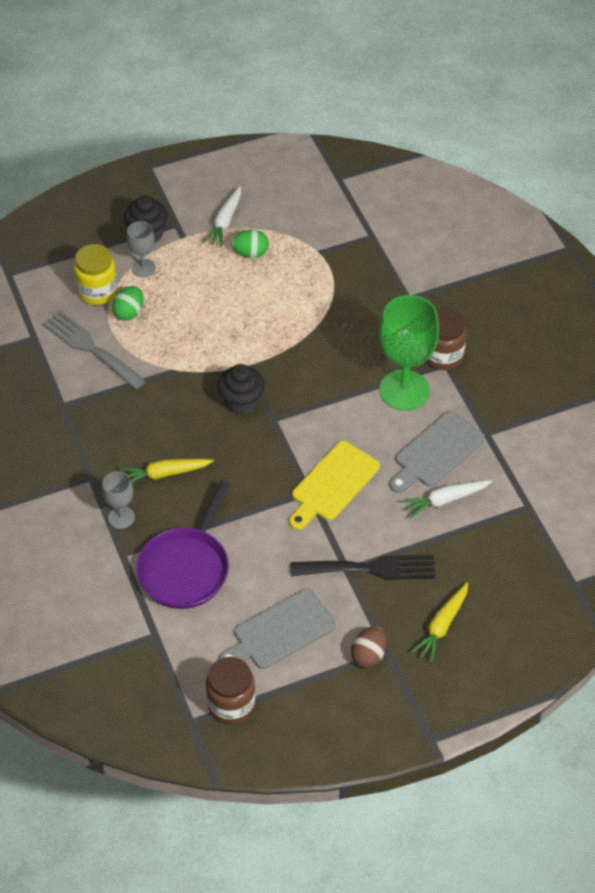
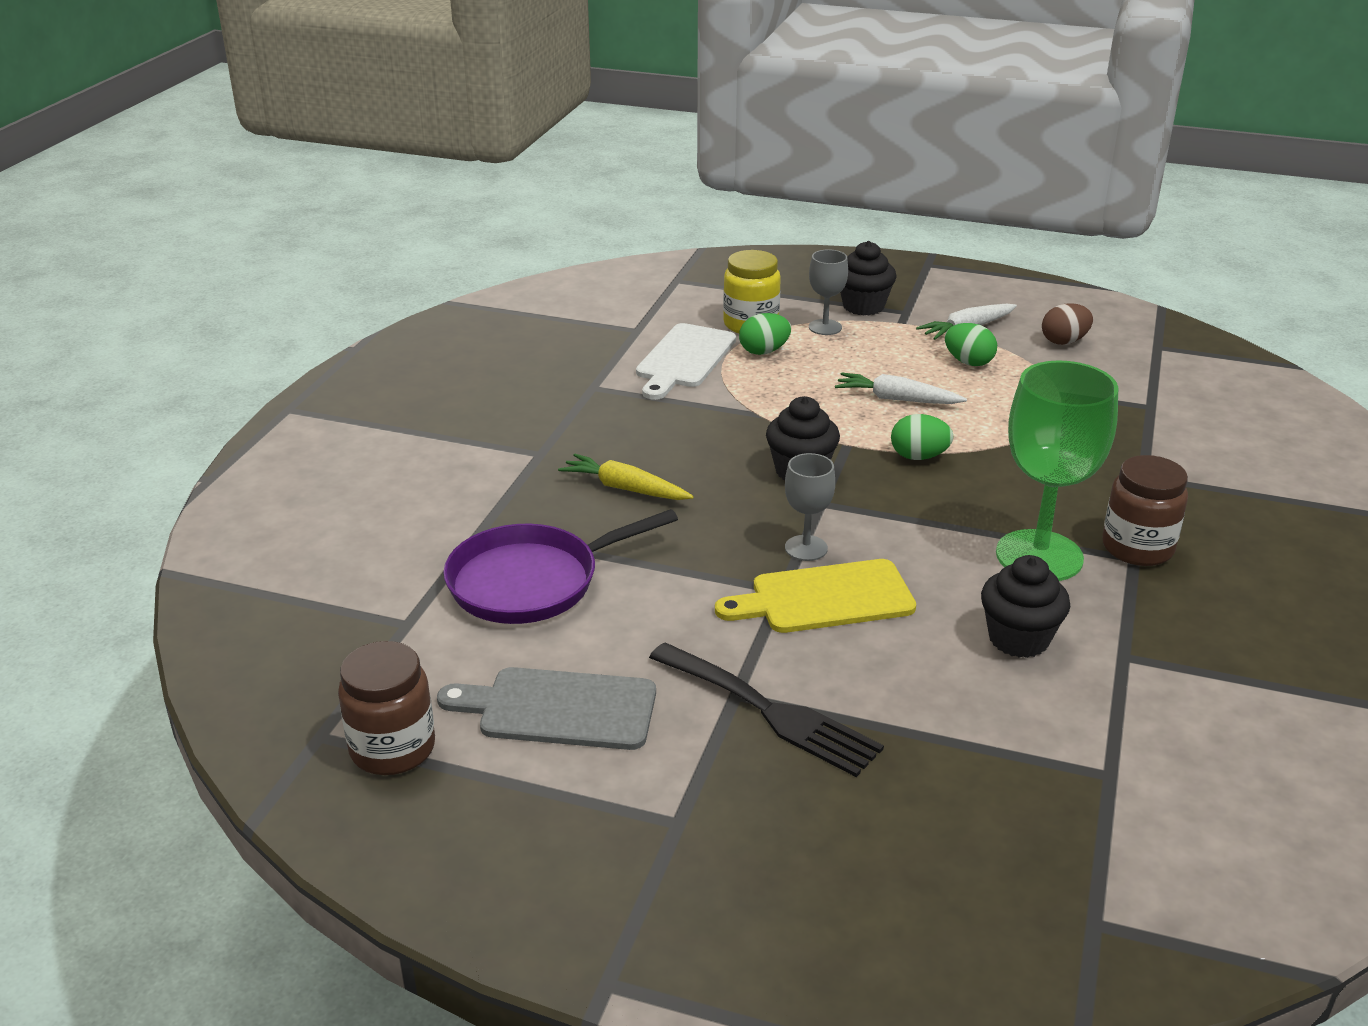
camera: 40 degrees right, 20 degrees down
(90, 348) = (684, 359): grey fork -> white cutting board
(121, 517) = (524, 501): grey goblet -> grey goblet (806, 548)
(290, 352) = (919, 456): none -> green egg
(368, 655) = (645, 809): brown egg -> brown egg (1064, 341)
(436, 452) = (1018, 639): grey cutting board -> black cupcake
(442, 626) = (800, 841): yellow carrot -> none
(445, 500) = (974, 696): white carrot -> white carrot (897, 399)

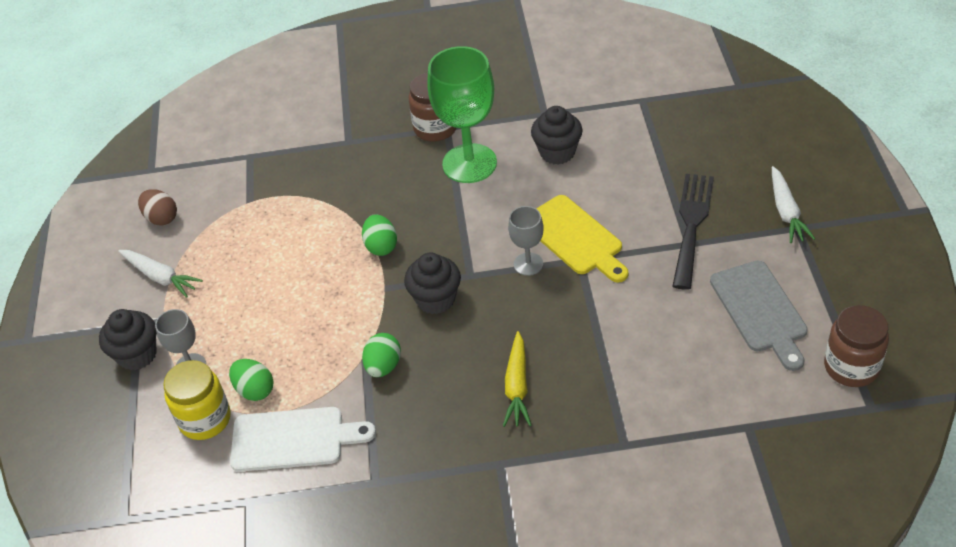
camera: 110 degrees left, 15 degrees up
(531, 581) = (659, 384): purple pan -> none
(897, 399) = (301, 282): white carrot -> white carrot (786, 211)
(968, 362) = (220, 260): green egg -> green egg (383, 366)

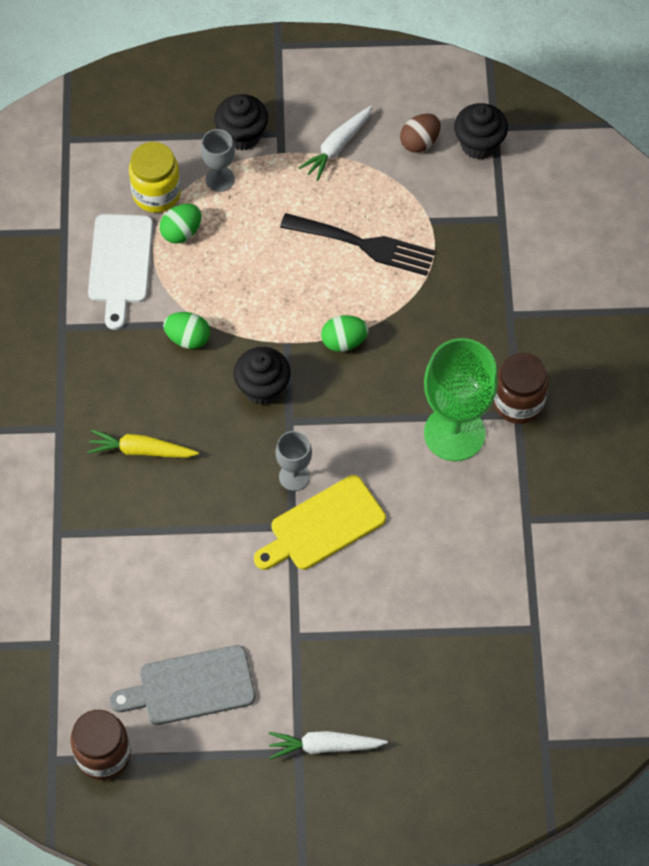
camera: 90 degrees right, 15 degrees up
(557, 152) = (458, 524): black cupcake -> black cupcake (479, 144)
(692, 224) = (322, 644): black fork -> black fork (365, 245)

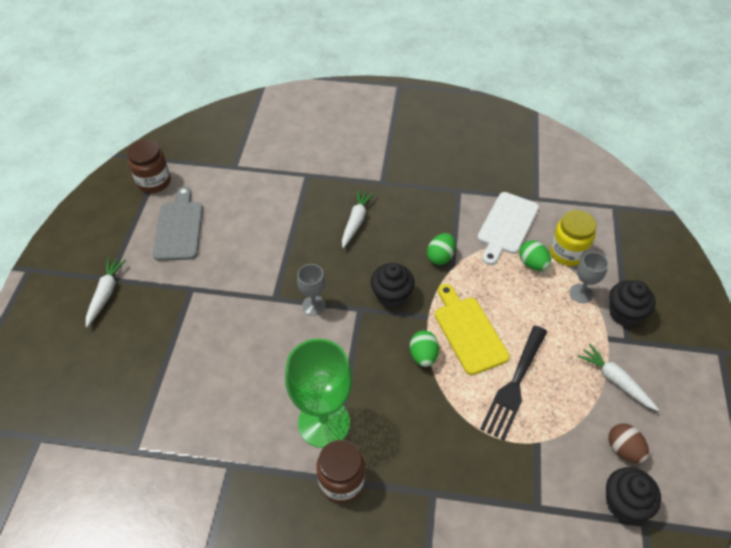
camera: 100 degrees right, 10 degrees down
(120, 264) = (506, 226): white cutting board -> white cutting board turned 75 degrees counterclockwise
(141, 450) = (356, 221): yellow carrot -> white carrot
(323, 526) = (269, 317): yellow cutting board -> yellow cutting board (468, 332)

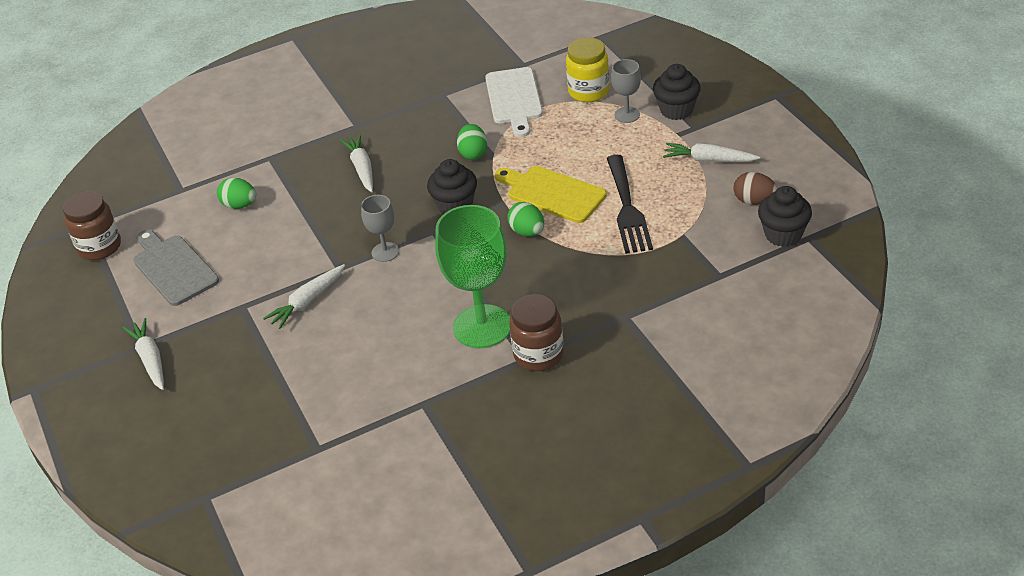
camera: 30 degrees left, 10 degrees down
(232, 314) = (307, 301): none -> white carrot
(532, 264) = (564, 115): green egg -> green egg (240, 205)

